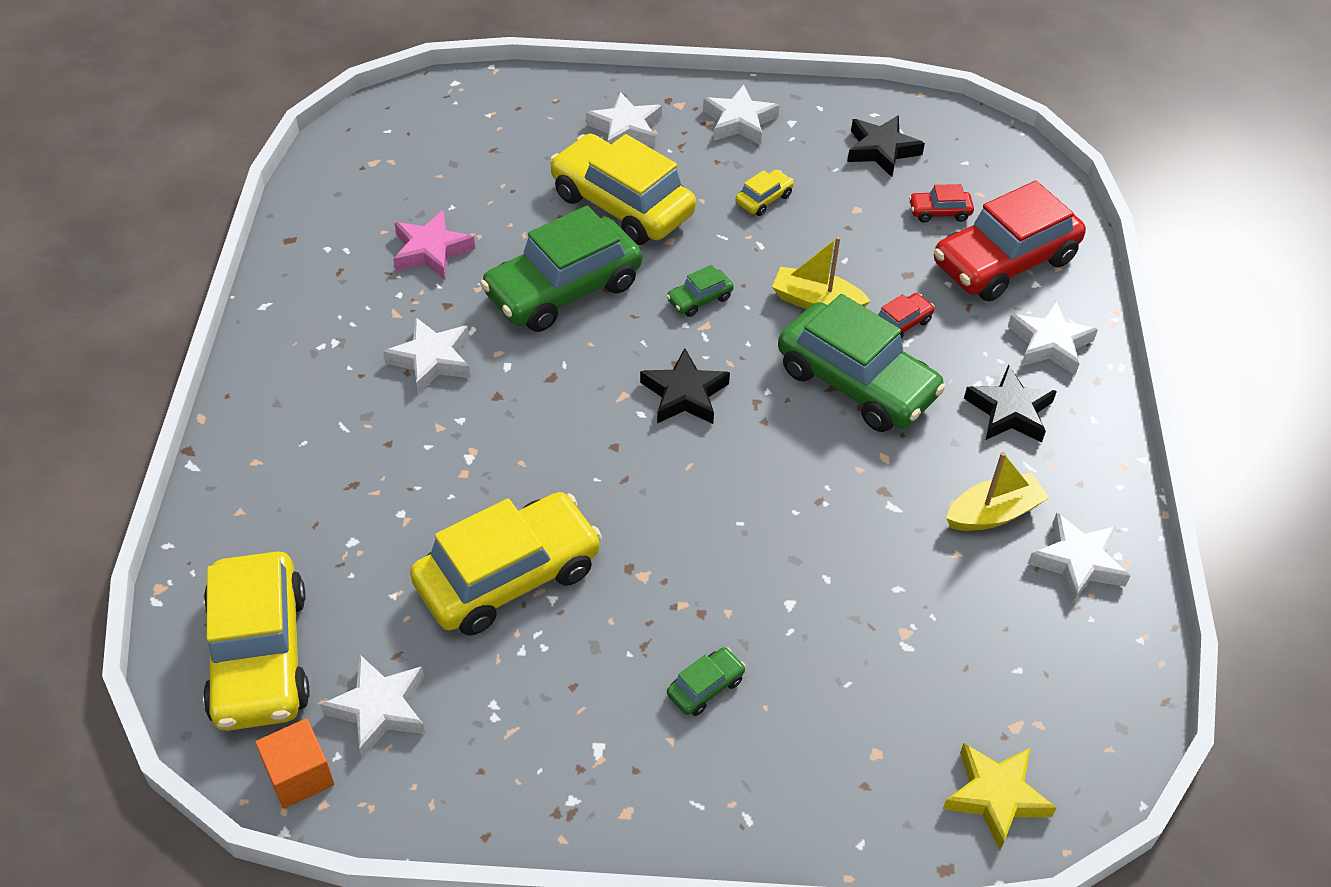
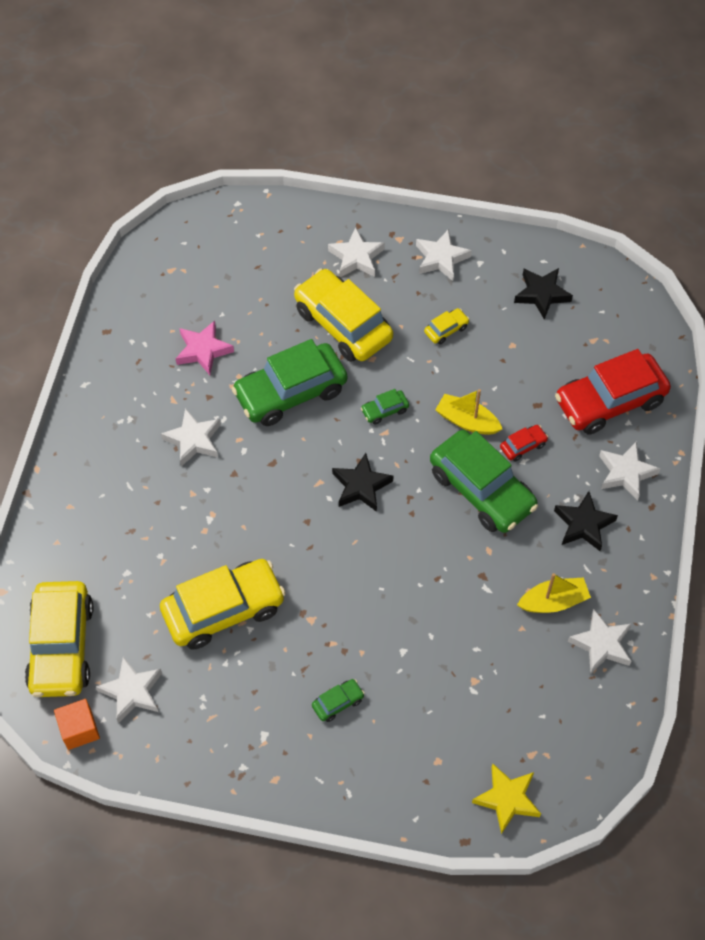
camera: 10 degrees right, 10 degrees up
(939, 212) = (572, 354): red car -> none

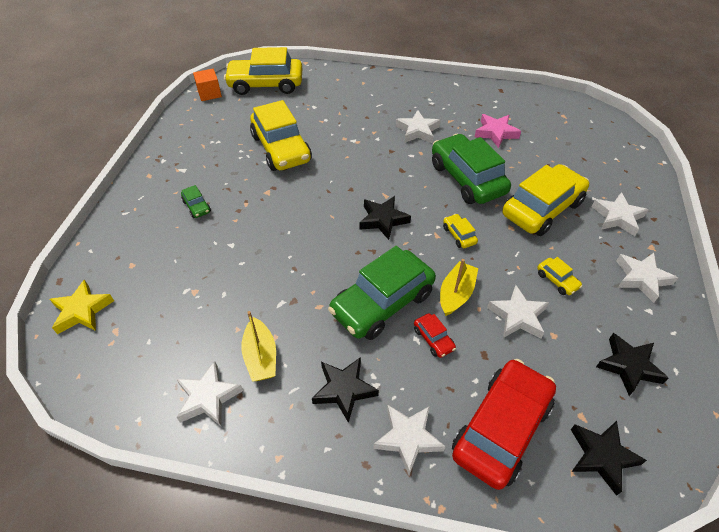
camera: 90 degrees right, 10 degrees down
(132, 692) = (229, 112): white star -> white star (517, 316)
(384, 410) = (459, 235): green car -> yellow car
(610, 401) = (501, 428): red car -> red car turned 60 degrees clockwise
(627, 334) = (602, 456): none -> black star

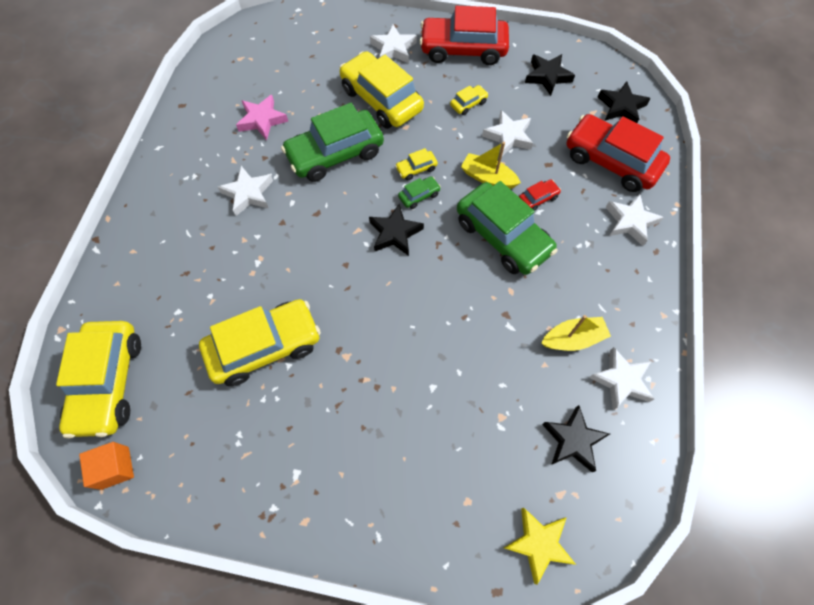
camera: 90 degrees left, 15 degrees up
(197, 206) = (369, 439): green car -> green car (419, 196)
(344, 390) = (596, 267): black star -> black star (573, 440)
(641, 278) = (463, 49): white star -> red car

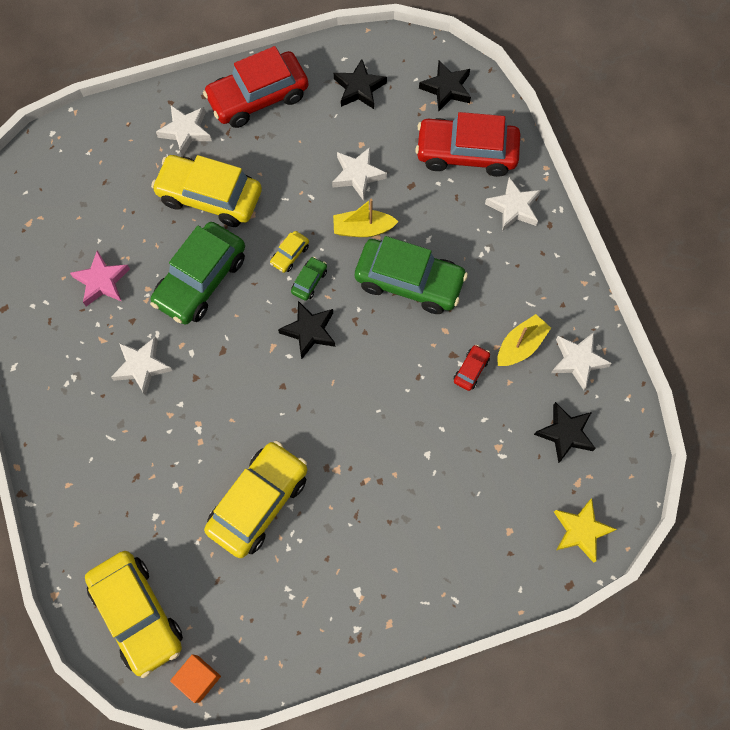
camera: 30 degrees left, 5 degrees up
(468, 104) = (299, 158): yellow car -> none
(538, 198) = (420, 227): red car -> red car (471, 370)

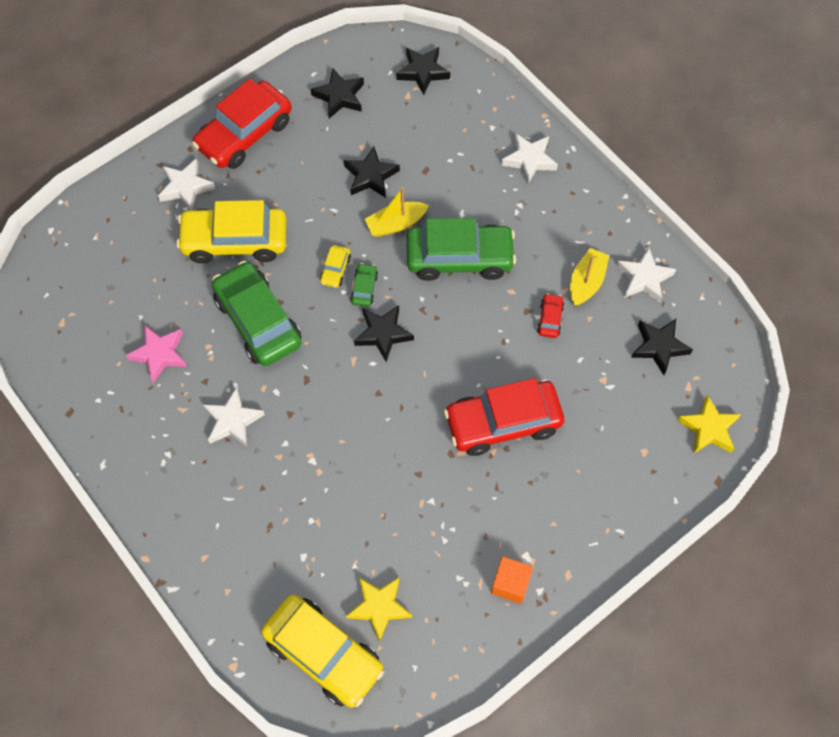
camera: 20 degrees left, 5 degrees down
(198, 678) = (408, 692): orange cube -> orange cube (510, 584)
(201, 280) = (258, 321): green car -> green car turned 135 degrees clockwise
(204, 589) = (379, 607): none -> yellow star
(258, 502) = (399, 508): yellow car -> none
(358, 175) = (371, 176): white star -> black star
(466, 153) = (465, 125): red car -> red car (503, 423)

